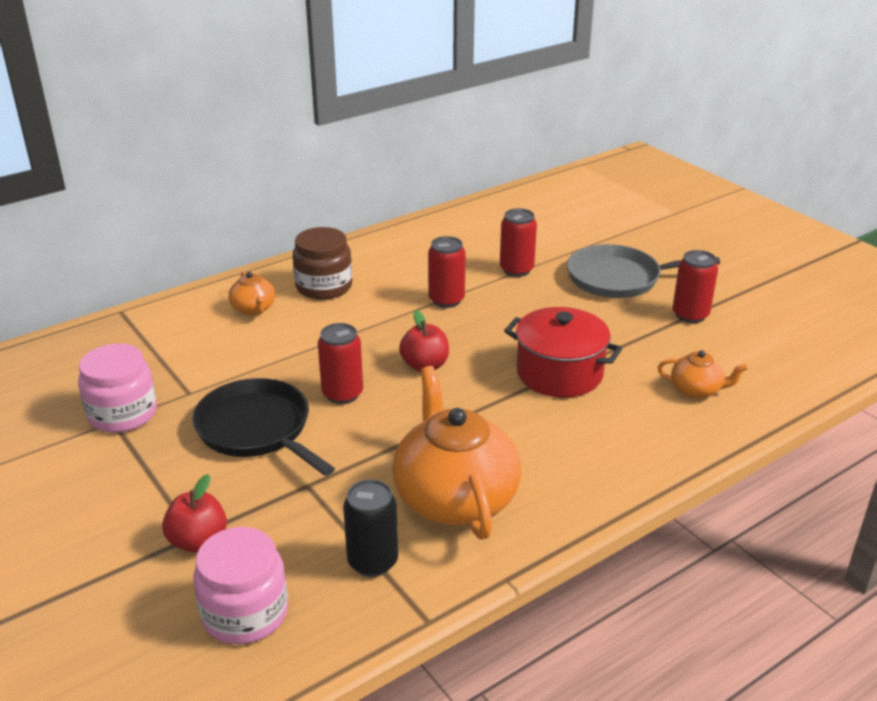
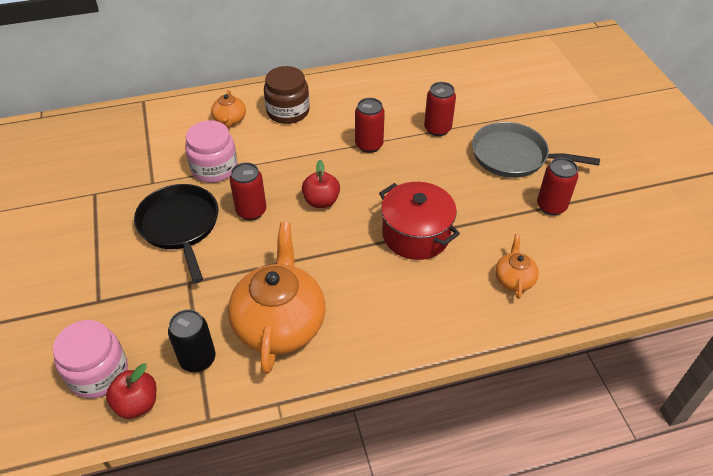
camera: 20 degrees right, 15 degrees up
(123, 414) = (103, 189): pink jar -> pink jar (214, 168)
(198, 541) = (98, 307): red apple -> red apple (137, 403)
(696, 390) = (514, 279): orange teapot -> orange teapot turned 120 degrees counterclockwise

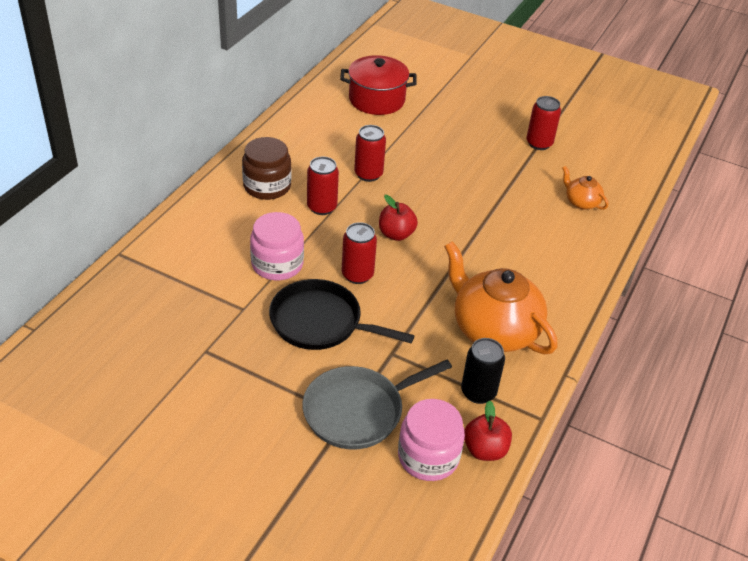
camera: 50 degrees left, 5 degrees down
(230, 120) = (229, 221): orange teapot -> none
(416, 234) = (489, 214): red pot -> red pot (377, 100)
(437, 129) = (398, 134): red can -> red can (322, 207)
(513, 156) = (473, 124): grey pan -> grey pan (358, 411)

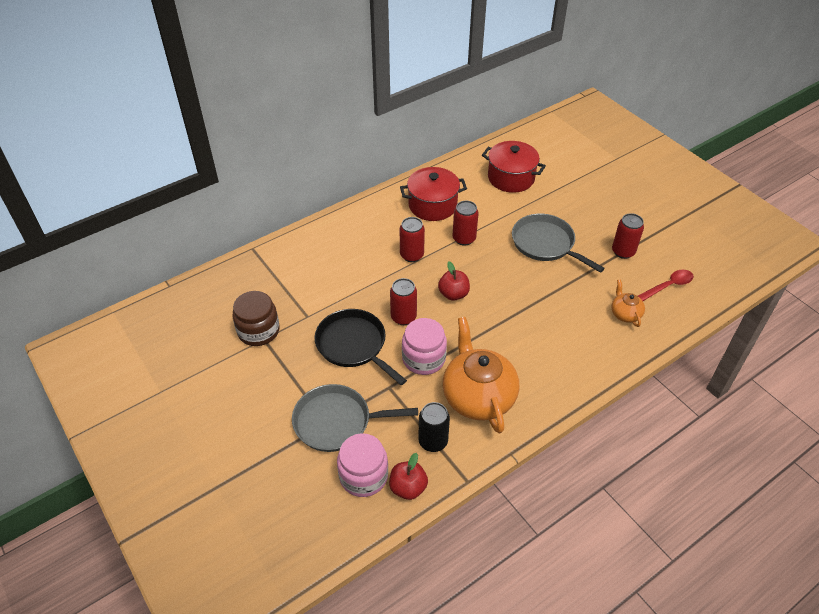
camera: 30 degrees right, 5 degrees up
(267, 186) = (382, 227): brown jar -> brown jar (258, 331)
(277, 264) = (351, 290): pink jar -> pink jar (423, 359)
(309, 149) = (432, 205): none -> red pot
(458, 156) = (545, 244): none -> grey pan
(603, 164) = (668, 286): none -> red spoon

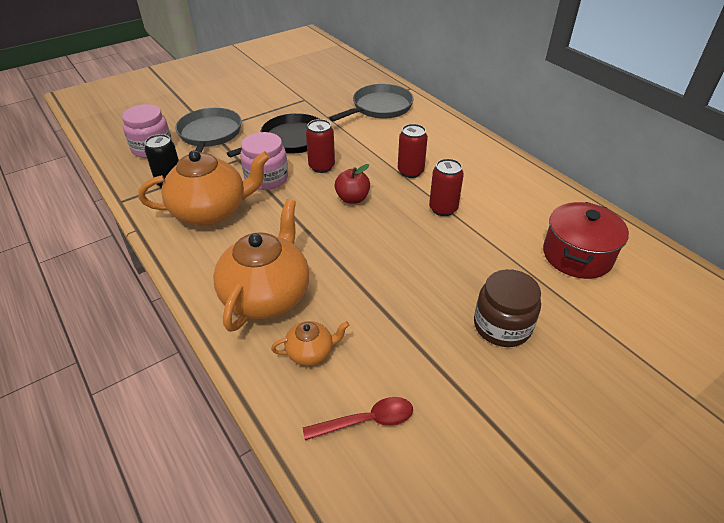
camera: 90 degrees right, 5 degrees down
(258, 331) = (313, 97): brown jar -> brown jar (502, 326)
(408, 488) = (130, 169): red apple -> none
(432, 205) = (497, 186): red pot -> none
(545, 244) = (445, 280): grey pan -> grey pan (380, 107)
(578, 343) = (267, 295): none -> orange teapot
(623, 252) = (440, 369): red can -> none
(668, 286) = (366, 421): red spoon -> red spoon turned 75 degrees counterclockwise

